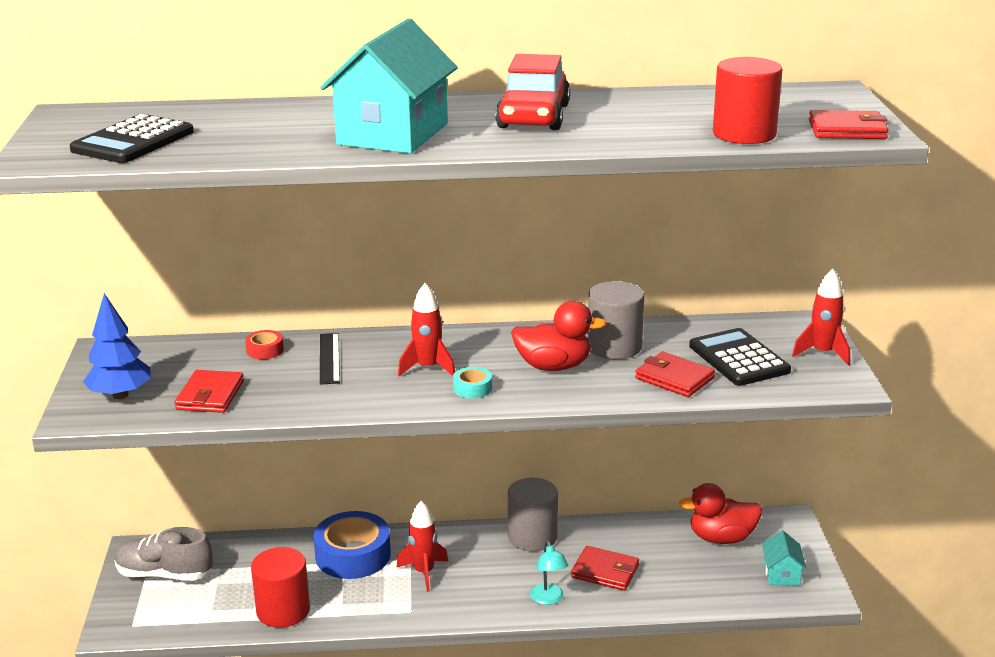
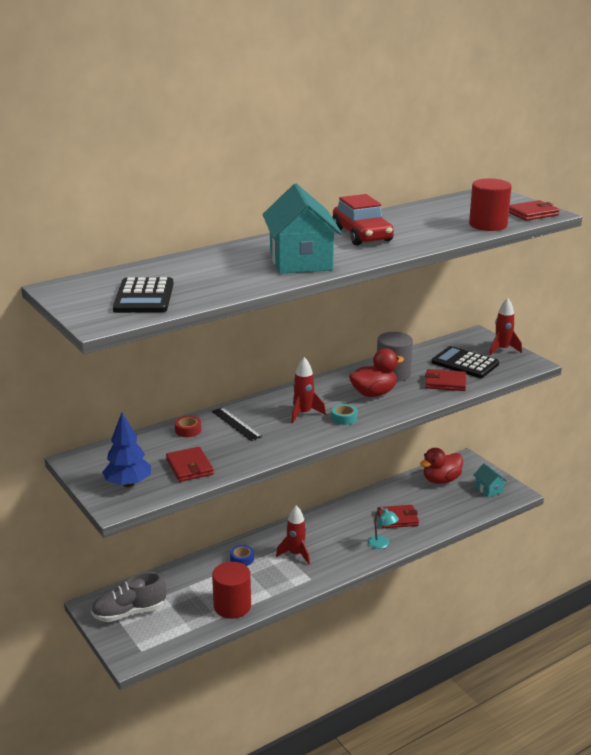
camera: 30 degrees left, 0 degrees up
(353, 555) = (242, 559): blue tape -> blue tape, size x0.45
(532, 537) = (338, 513): grey cylinder -> none

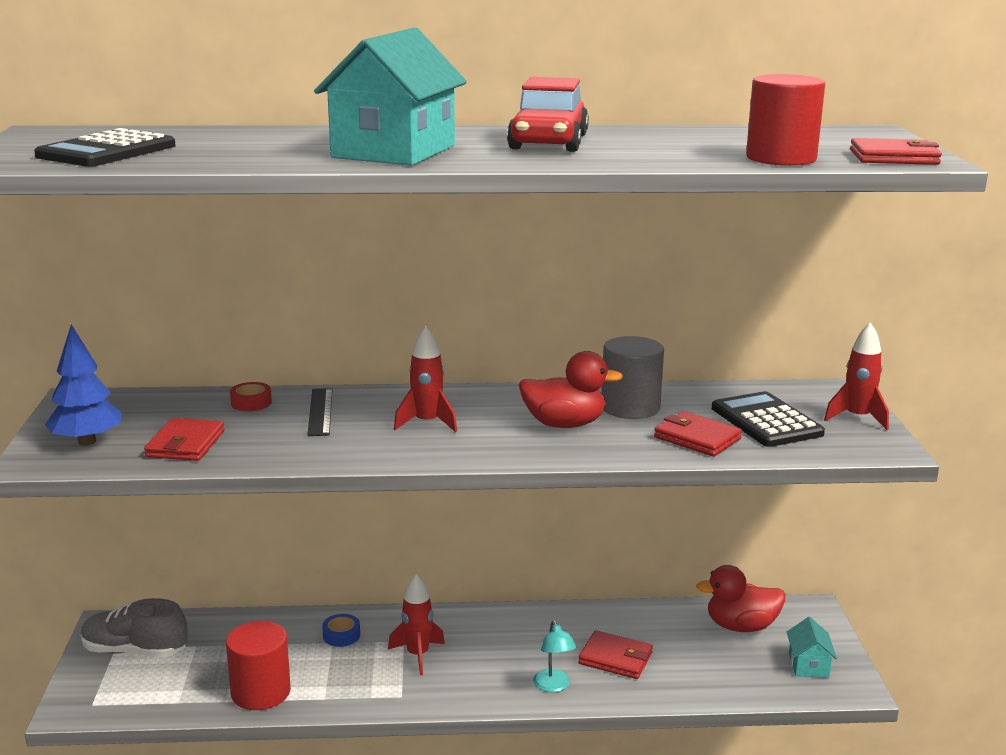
camera: 30 degrees right, 5 degrees down
(344, 418) = (475, 443): turquoise tape -> none

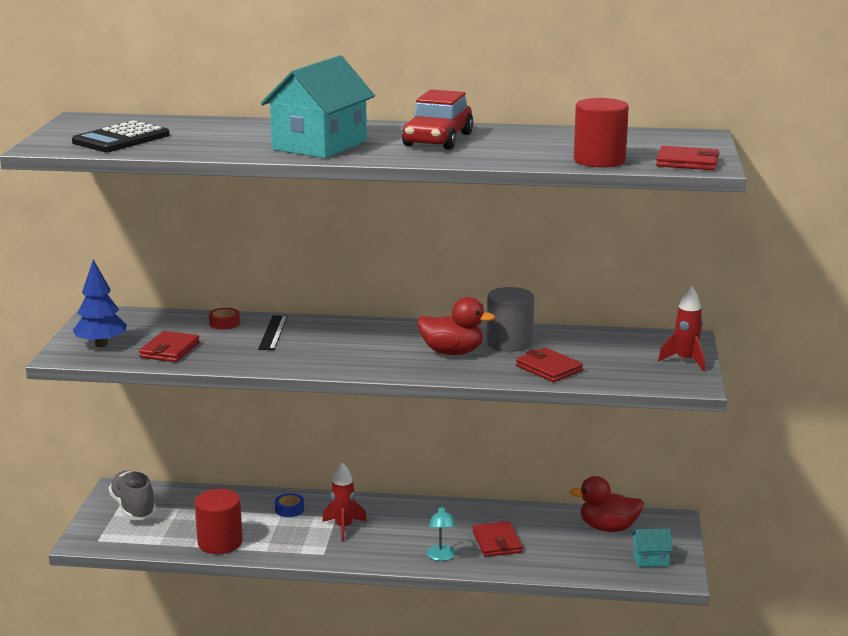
camera: 10 degrees right, 0 degrees up
(134, 651) = (133, 508): grey shoe -> grey shoe turned 45 degrees clockwise
(427, 423) = (349, 345): red rocket -> none
(615, 658) = (497, 542): red wallet -> red wallet turned 45 degrees clockwise
(766, 421) = (610, 359): black calculator -> none
(808, 665) = (650, 559): turquoise house -> turquoise house turned 75 degrees clockwise

